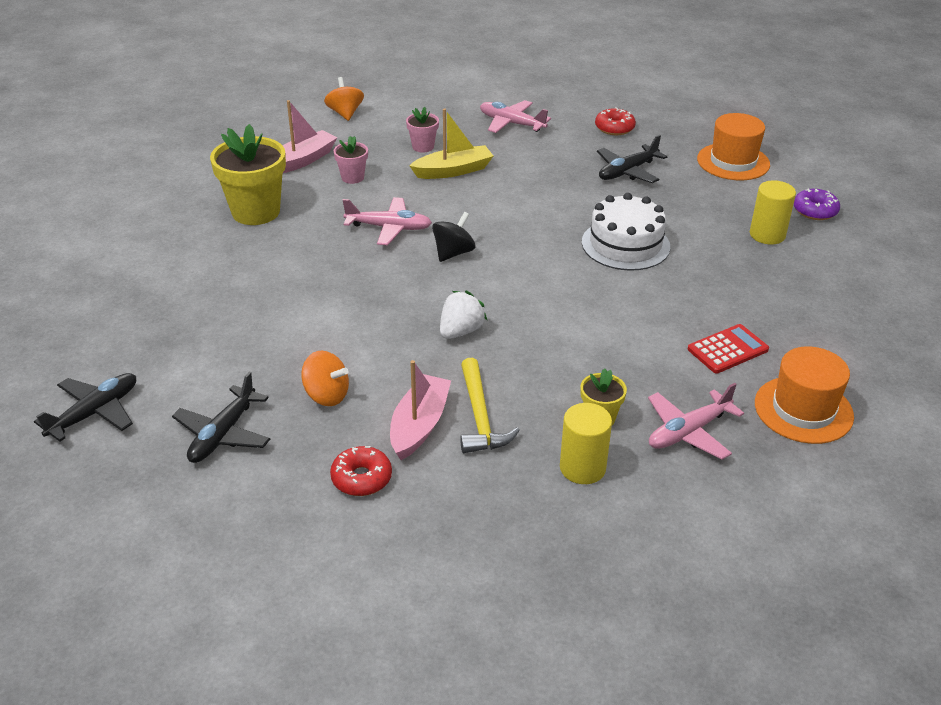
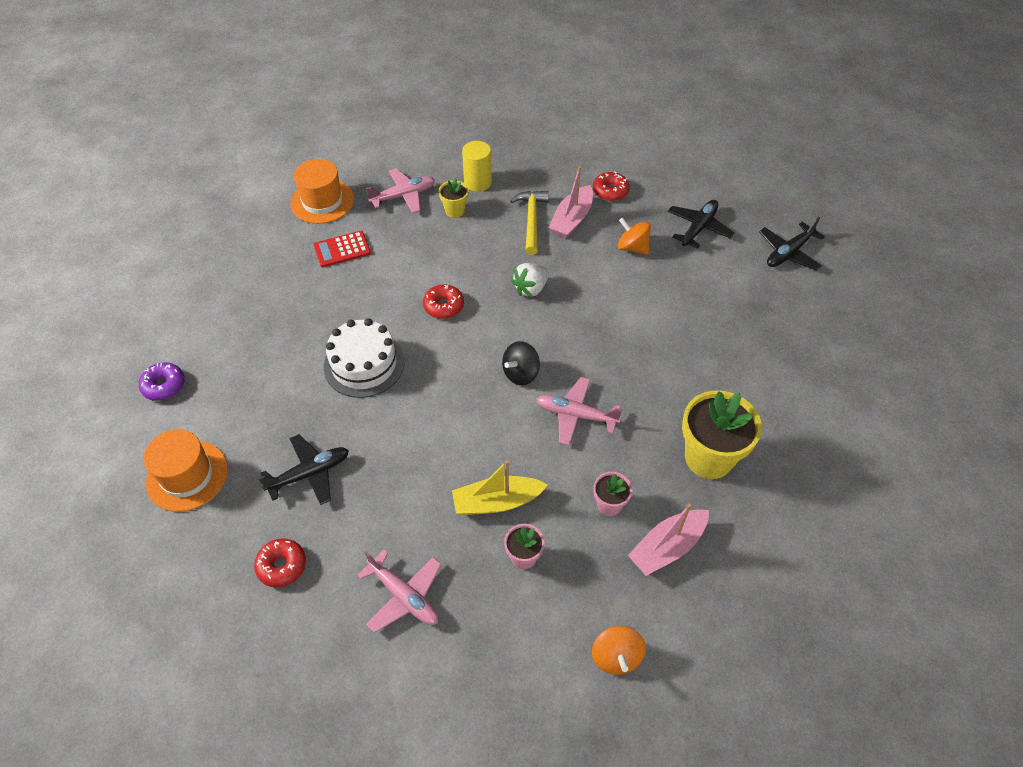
camera: 170 degrees left, 15 degrees up
(563, 302) = (443, 306): none -> red donut
(767, 235) = (231, 360): yellow cylinder -> none

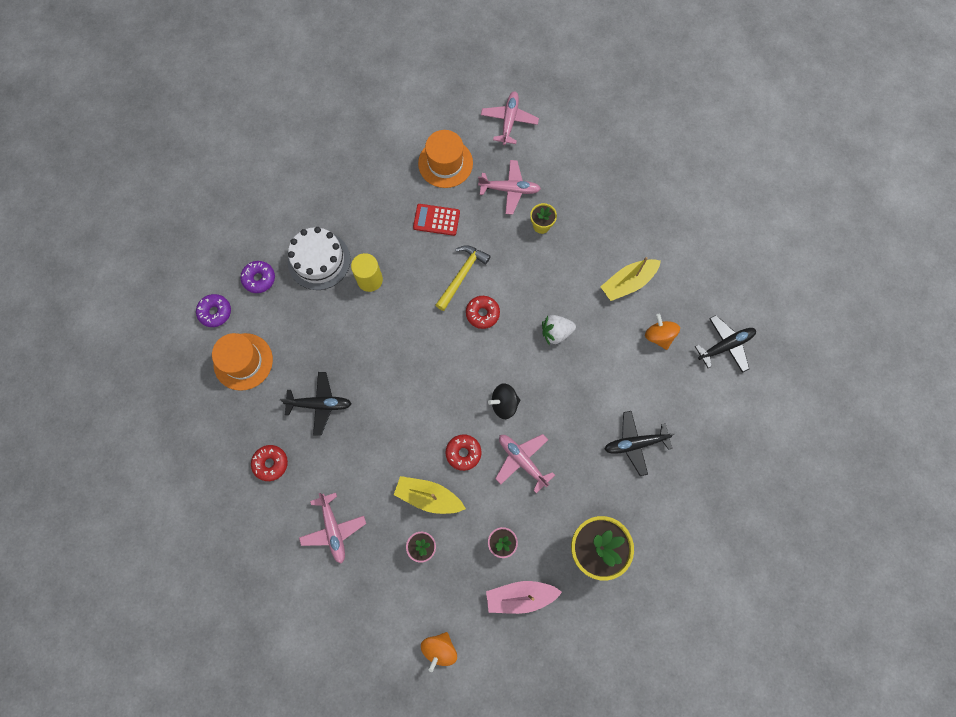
camera: 30 degrees right, 20 degrees up
(123, 442) = (215, 312): none -> purple donut
(364, 364) = (399, 334): white cake -> white cake (319, 260)
(367, 145) = (509, 121): none -> pink plane
(477, 182) = (575, 205): yellow cylinder -> yellow cylinder (370, 280)
(531, 220) = (595, 267): yellow hammer -> yellow hammer (462, 275)
(571, 219) = (628, 283): pink boat -> yellow boat
(610, 191) = (677, 270): red donut -> red donut (463, 453)
(788, 253) = (783, 409): black plane -> black plane (635, 443)

